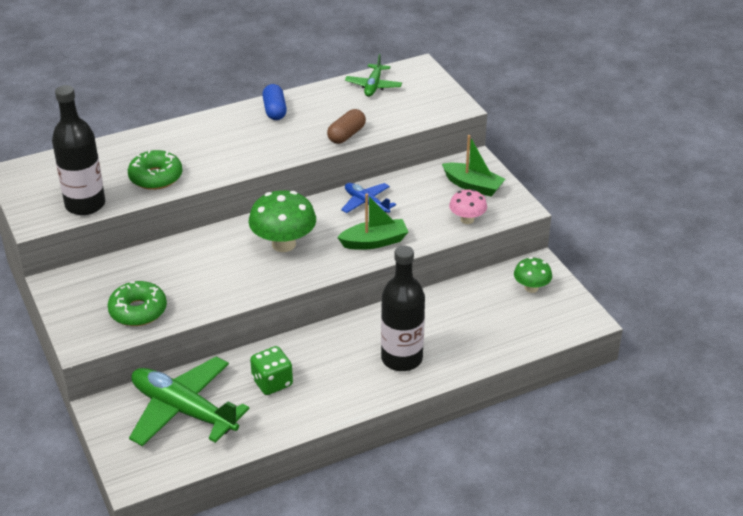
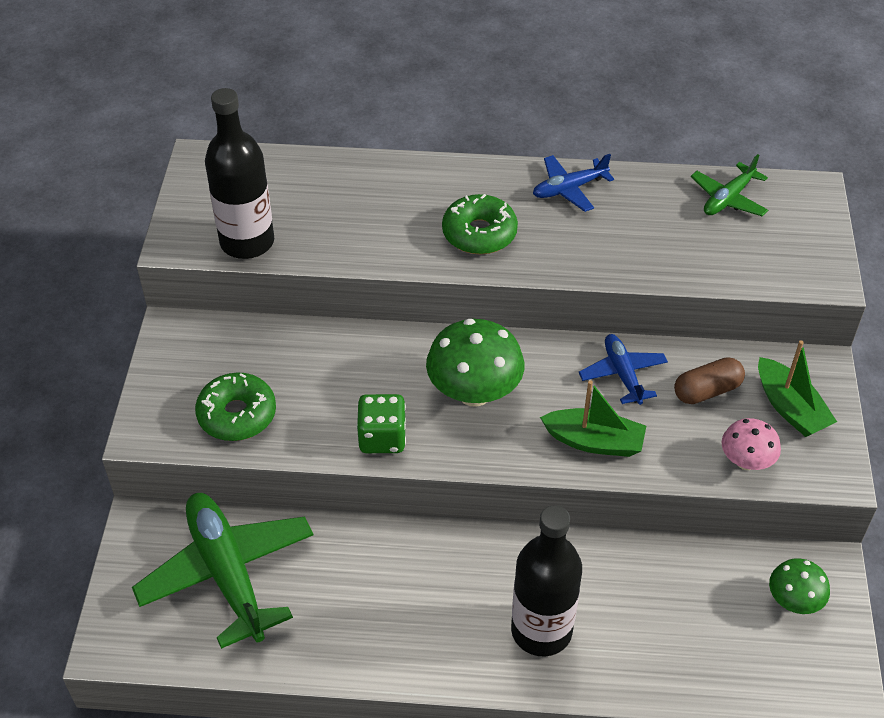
camera: 30 degrees right, 10 degrees up
(156, 177) = (355, 234): green donut -> green donut (479, 233)
(272, 382) = (356, 585): green dice -> green dice (382, 438)
(274, 110) = (569, 189): blue capsule -> blue plane
(346, 135) = (639, 265): brown capsule -> brown capsule (707, 391)

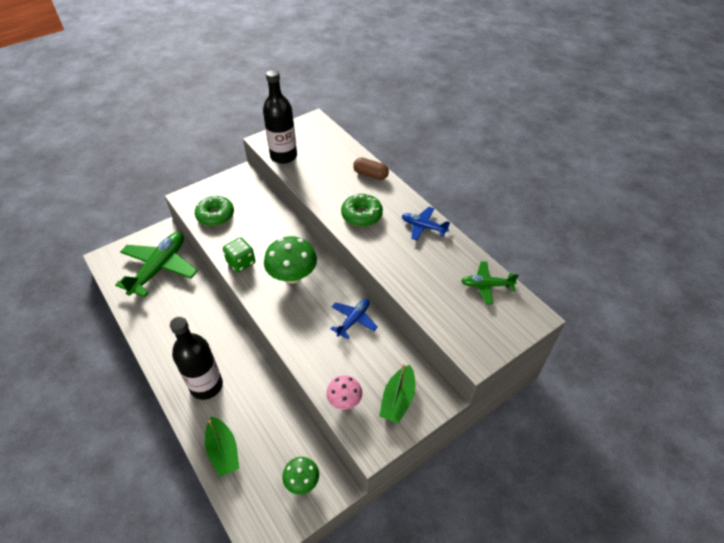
camera: 50 degrees right, 0 degrees up
(594, 441) = (303, 333): green boat -> green boat (223, 451)
(707, 391) = (375, 358): brown capsule -> brown capsule (370, 175)

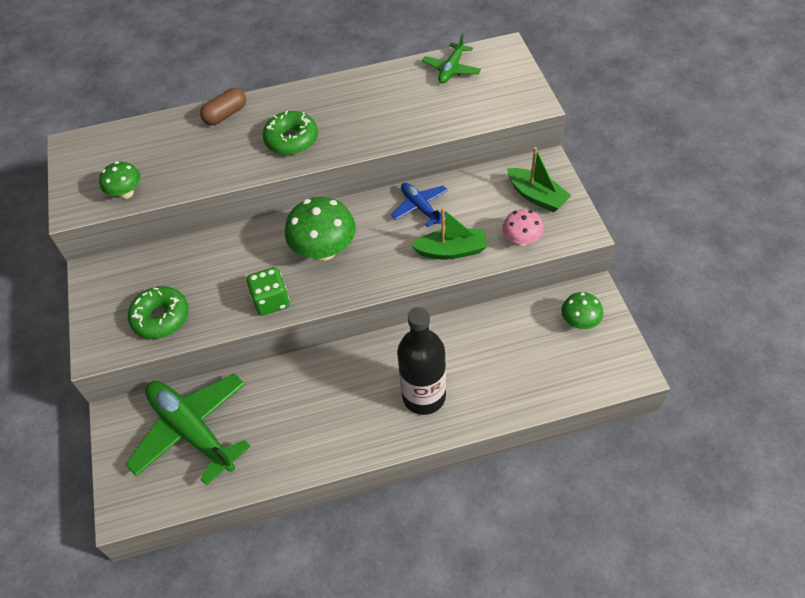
camera: 65 degrees left, 5 degrees up
(223, 451) = (520, 391): green boat -> green boat (451, 251)
(283, 156) = (126, 193): black bottle -> green mushroom
(423, 227) = (343, 92): blue plane -> none

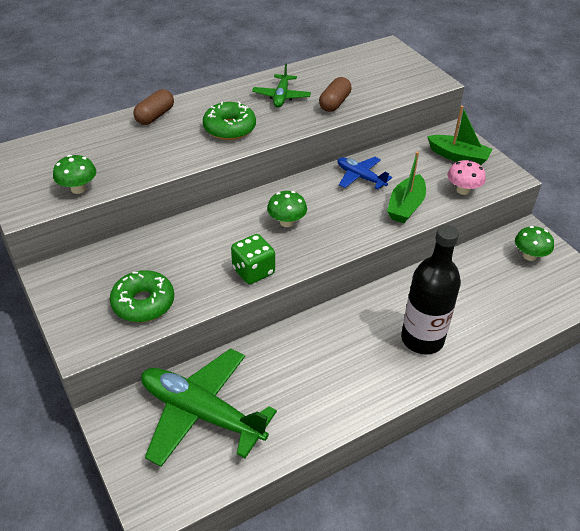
camera: 20 degrees left, 10 degrees down
(324, 250) = (286, 222): green mushroom -> green mushroom, size x0.58
(411, 120) = (334, 103): none -> brown capsule
(451, 69) = (350, 64): green plane -> green plane (281, 96)
(451, 251) = (406, 206): green boat -> green boat turned 135 degrees clockwise

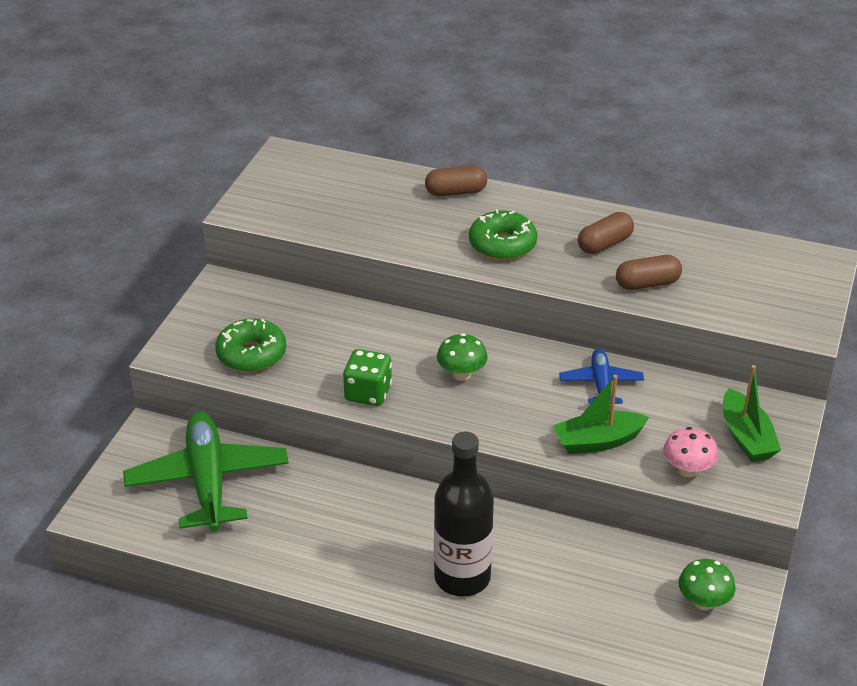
camera: 50 degrees right, 5 degrees down
(78, 189) = (300, 219): green mushroom -> none
(281, 96) = (604, 244): green plane -> brown capsule

